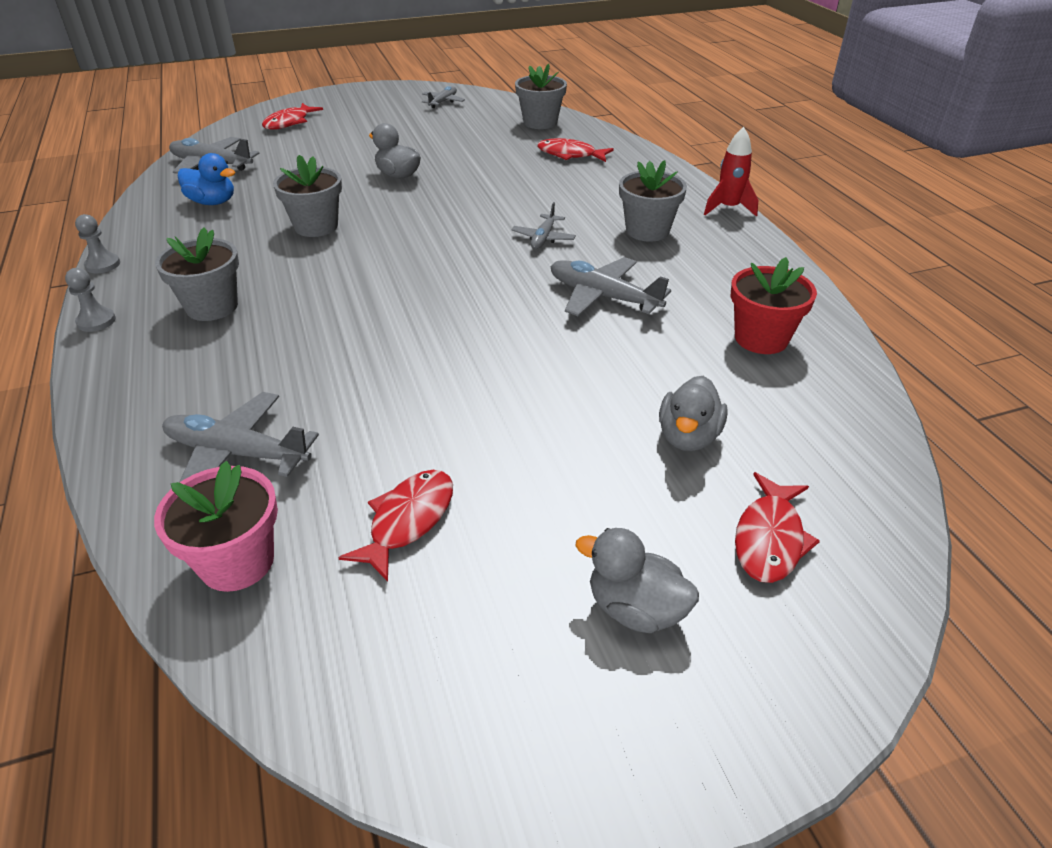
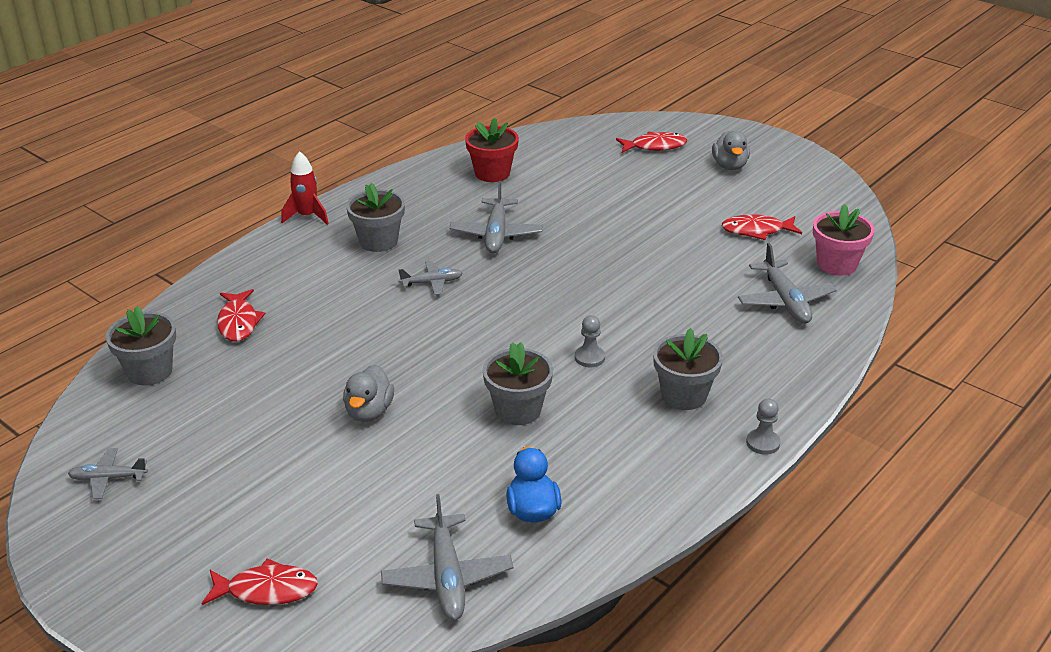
camera: 120 degrees left, 5 degrees down
(103, 265) = (701, 502): grey pawn -> grey pawn (589, 357)
(688, 437) = (609, 176): grey duck -> none

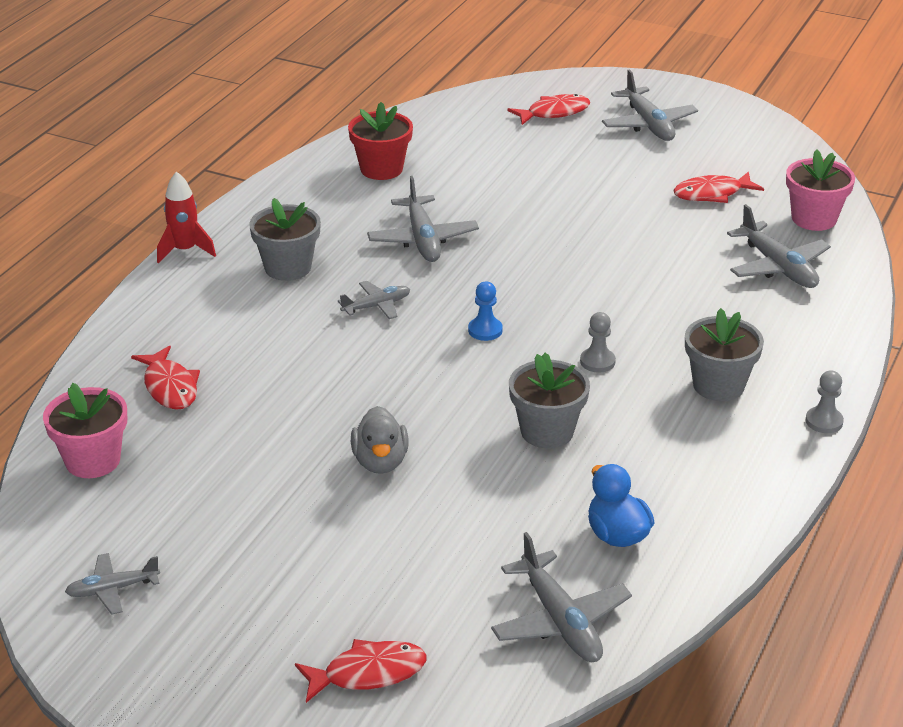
camera: 15 degrees left, 0 degrees up
(149, 371) = (93, 460): grey flower pot -> pink flower pot
(509, 316) = (485, 330): none -> blue pawn
(729, 166) = (648, 124): grey duck -> grey plane

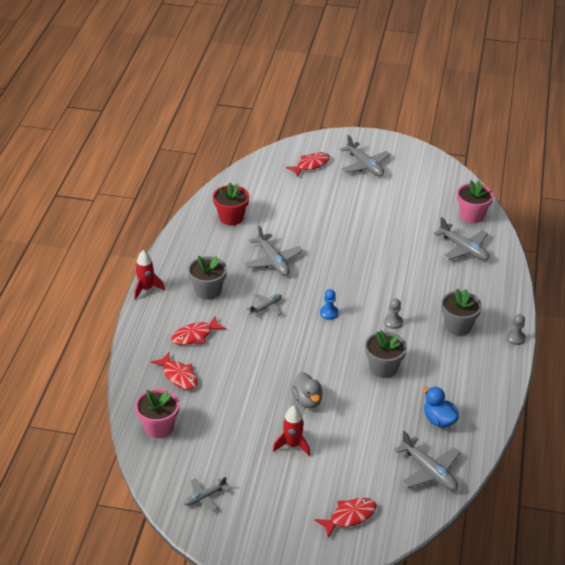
camera: 15 degrees left, 5 degrees up
(317, 530) = (292, 445): none -> red rocket
(712, 194) = (414, 207): red fish -> red fish (195, 336)

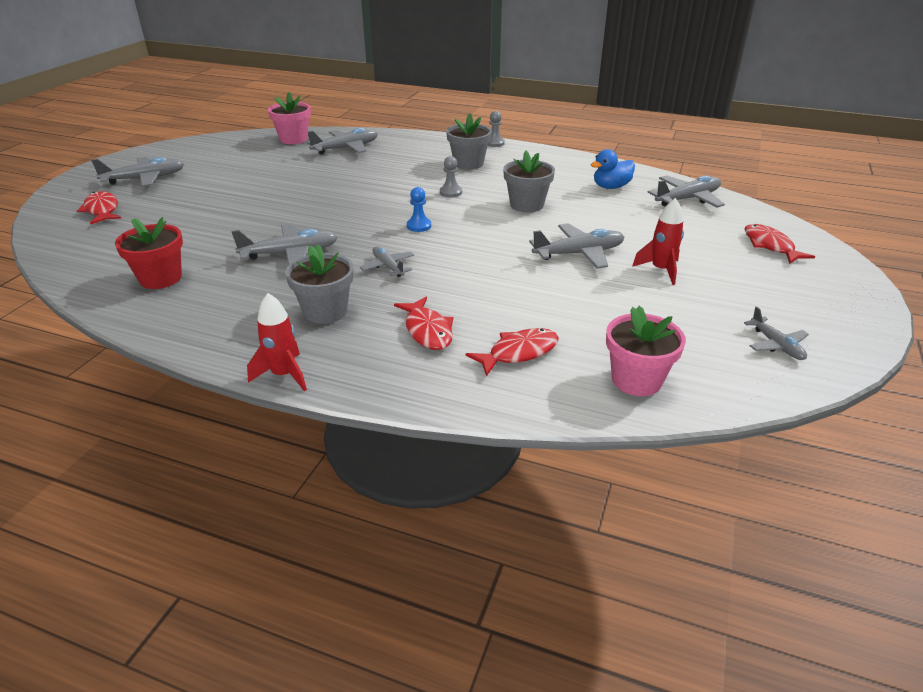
camera: 80 degrees left, 5 degrees down
(307, 400) = (579, 254): grey duck -> grey plane

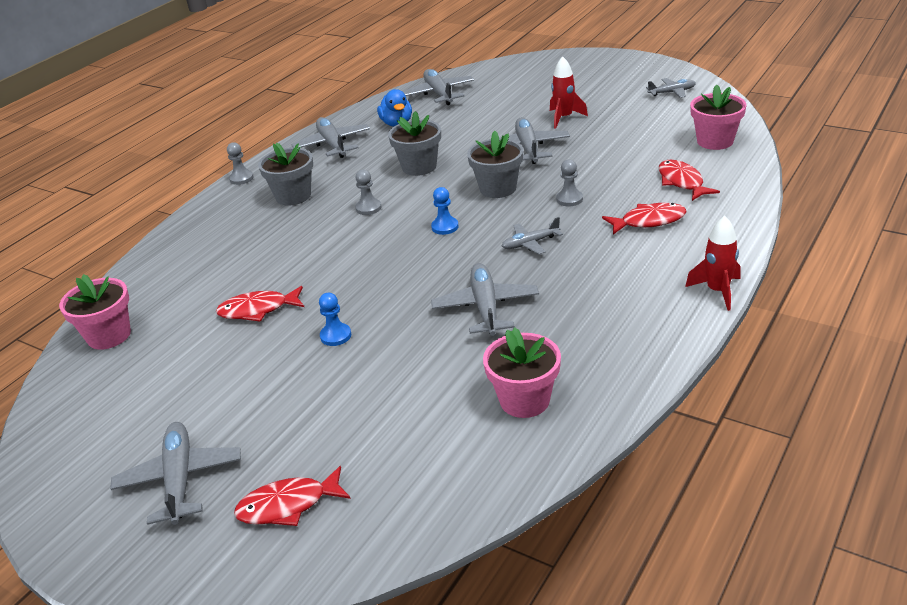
camera: 75 degrees left, 0 degrees up
(160, 278) = (524, 400): red flower pot -> pink flower pot
(270, 202) = (336, 336): none -> blue pawn
(325, 311) = (612, 276): grey flower pot -> grey flower pot (498, 188)
(346, 148) = (182, 285): grey plane -> grey plane (332, 144)
(472, 282) = (569, 199): none -> grey pawn
(770, 246) = (534, 75): red fish -> red fish (258, 310)

